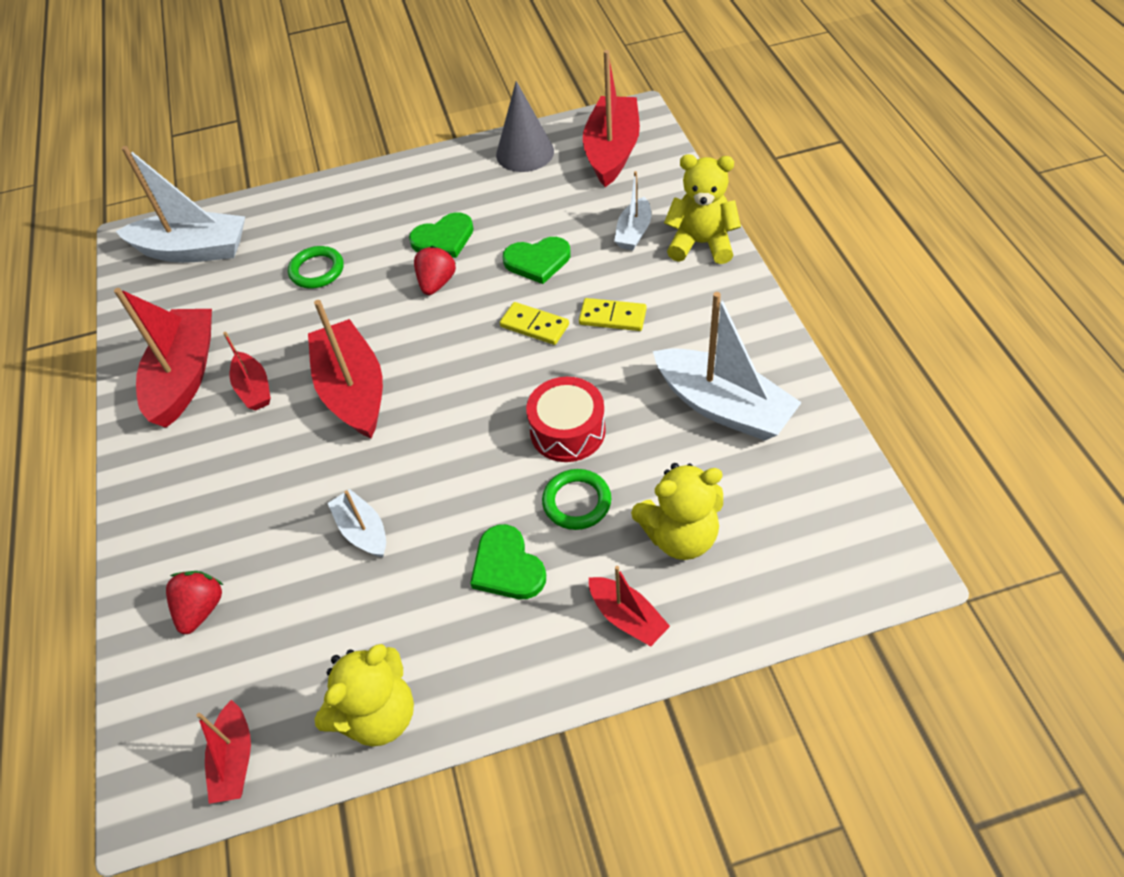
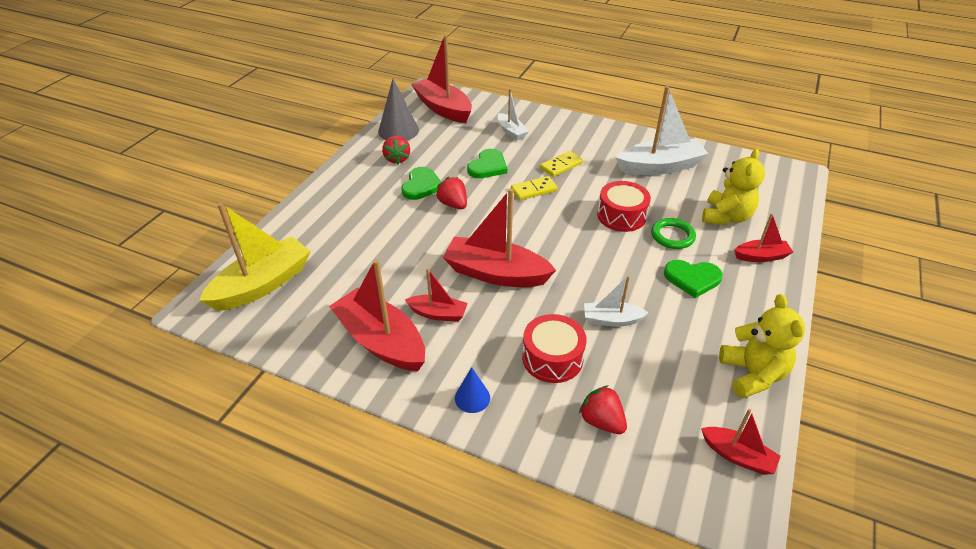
camera: 55 degrees left, 10 degrees down
(161, 489) = (472, 398): none -> blue cone
(193, 250) = (263, 284): white boat -> yellow boat
(261, 516) = (552, 358): none -> red drum
(317, 270) = (372, 241): green ring -> none
(471, 189) = (397, 159): none -> red strawberry
(701, 244) = (547, 120): yellow teddy bear -> none

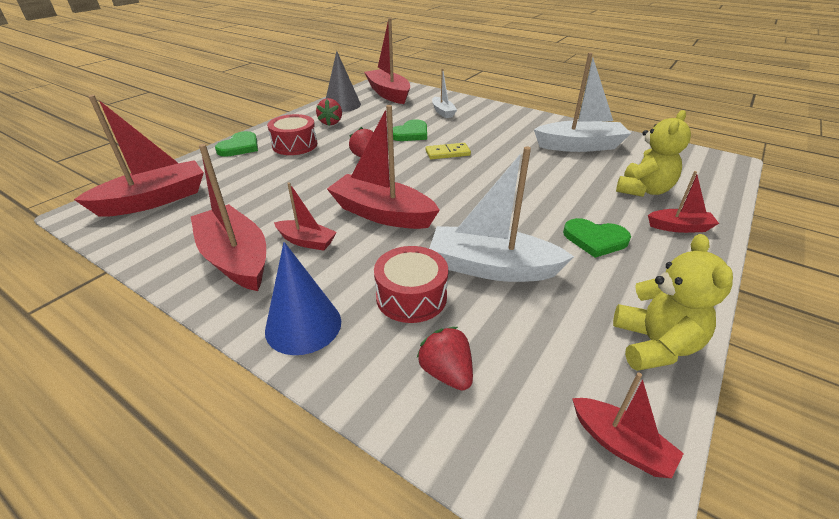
camera: 10 degrees right, 5 degrees down
(263, 284) = (154, 200): yellow boat -> red boat
(421, 186) = (343, 142): green heart -> green heart (240, 147)
(472, 398) = (303, 325): blue cone -> blue cone, size x1.79
(561, 165) = (481, 138): yellow domino -> none
(611, 320) = (492, 267): white boat -> white boat, size x1.88
(621, 216) = (529, 179): red drum -> red drum (295, 145)
(672, 236) = (580, 200): green ring -> none

